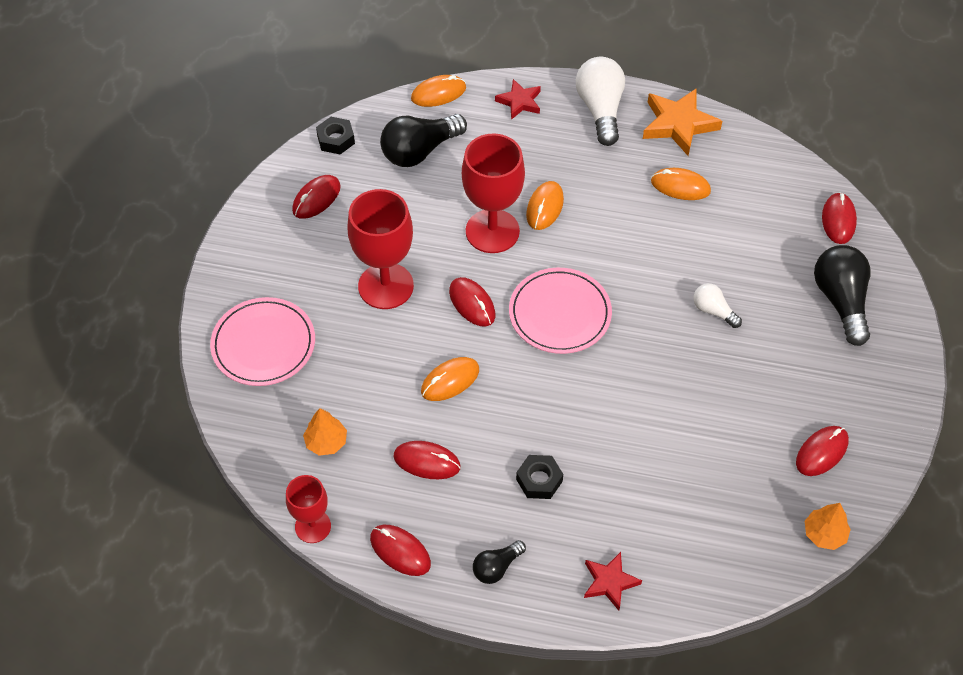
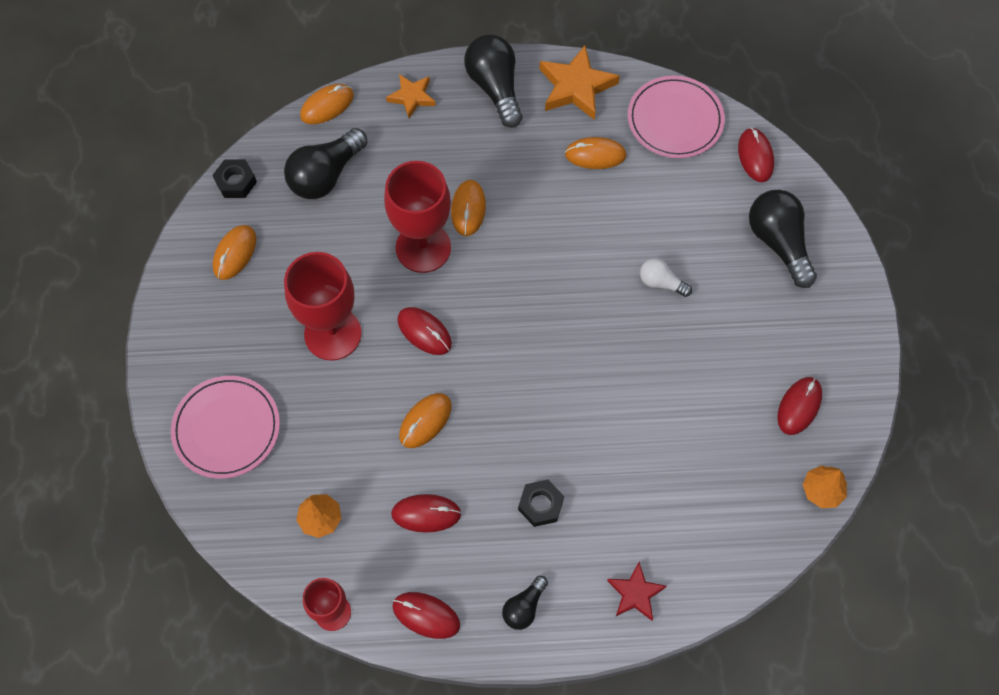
camera: 15 degrees left, 10 degrees up
(316, 199) = (235, 253): red mouse -> orange mouse
(519, 102) = (412, 97): red star -> orange star
(560, 313) = (513, 321): pink plate -> pink plate (675, 120)
(600, 110) = (495, 88): white light bulb -> black light bulb

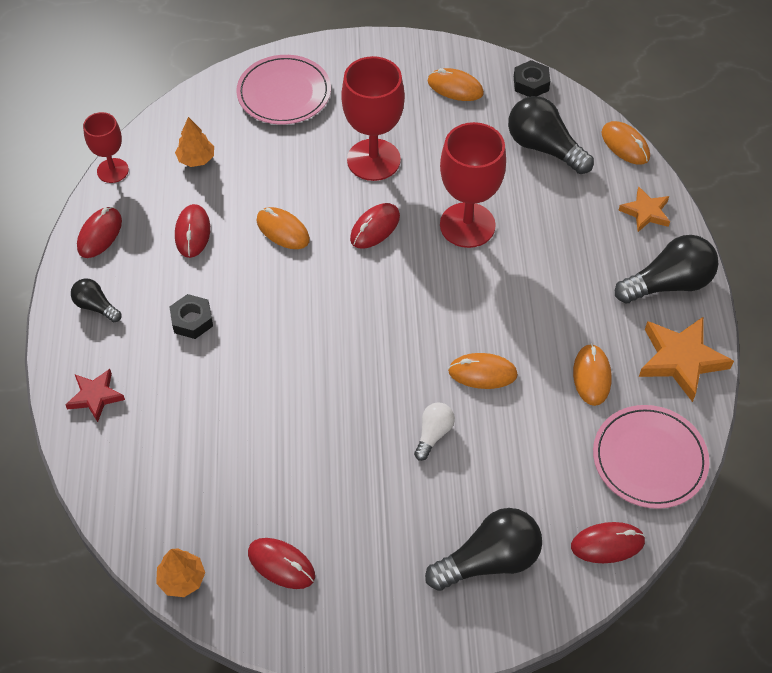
camera: 90 degrees right, 10 degrees down
(468, 209) = (514, 261): orange mouse -> orange mouse (482, 373)

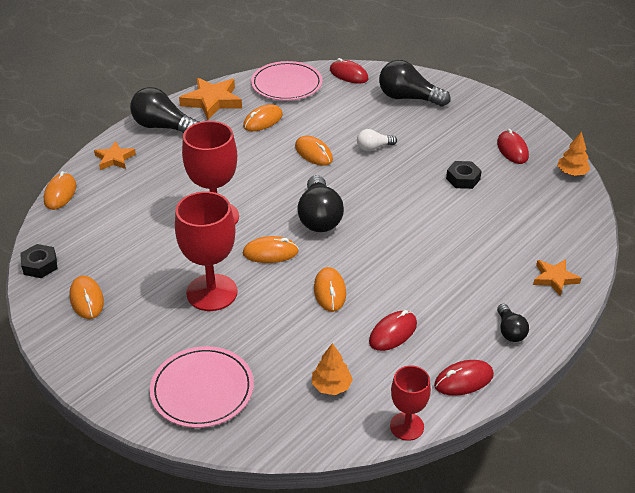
camera: 135 degrees left, 15 degrees down
(95, 396) = (554, 278): red star -> orange star
(192, 320) = (450, 279): black nut -> black nut (463, 179)
(375, 228) = (270, 253): red mouse -> orange mouse
(544, 148) = (103, 224): black light bulb -> black light bulb (319, 217)

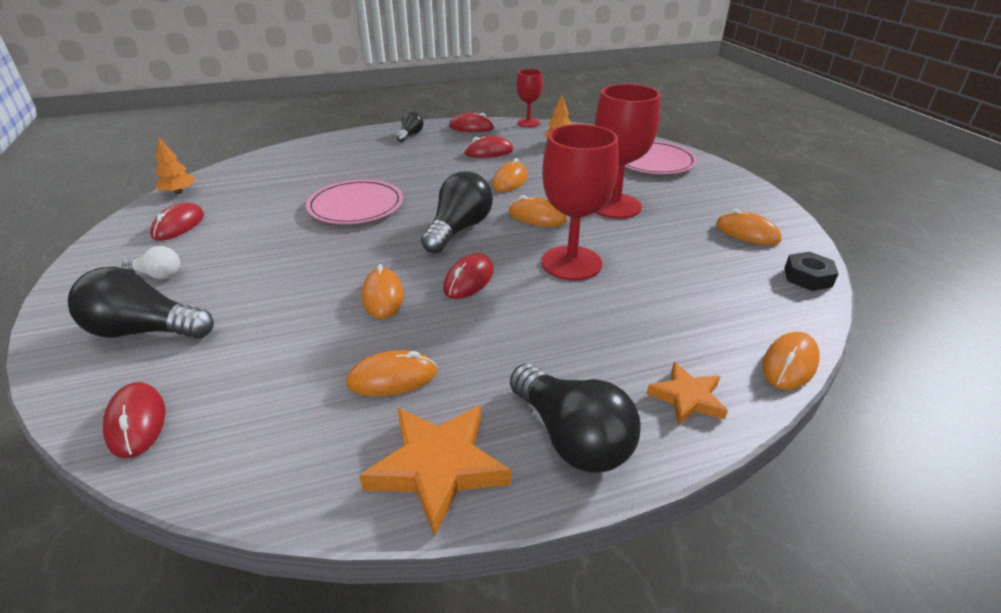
camera: 150 degrees left, 5 degrees down
(86, 299) = (747, 233): orange mouse -> orange mouse turned 60 degrees counterclockwise
(273, 181) = (469, 280): none -> red mouse
(286, 84) = (262, 450): pink plate -> pink plate (356, 206)
(374, 148) = (304, 277): white light bulb -> white light bulb (158, 275)
(408, 98) = (145, 331): black light bulb -> black light bulb turned 135 degrees clockwise
(463, 179) = (275, 217): black nut -> none
(554, 278) = (336, 146): orange star -> none

